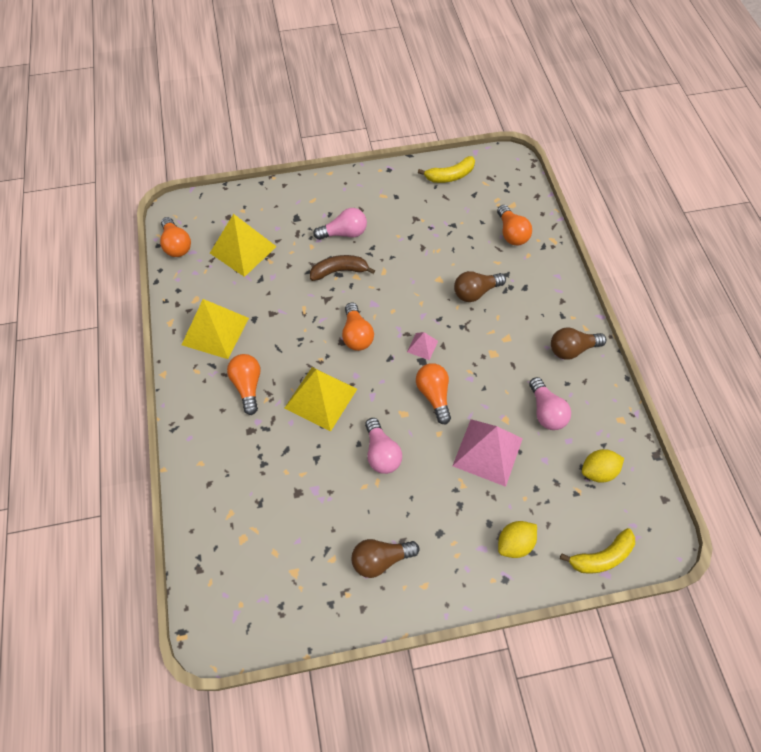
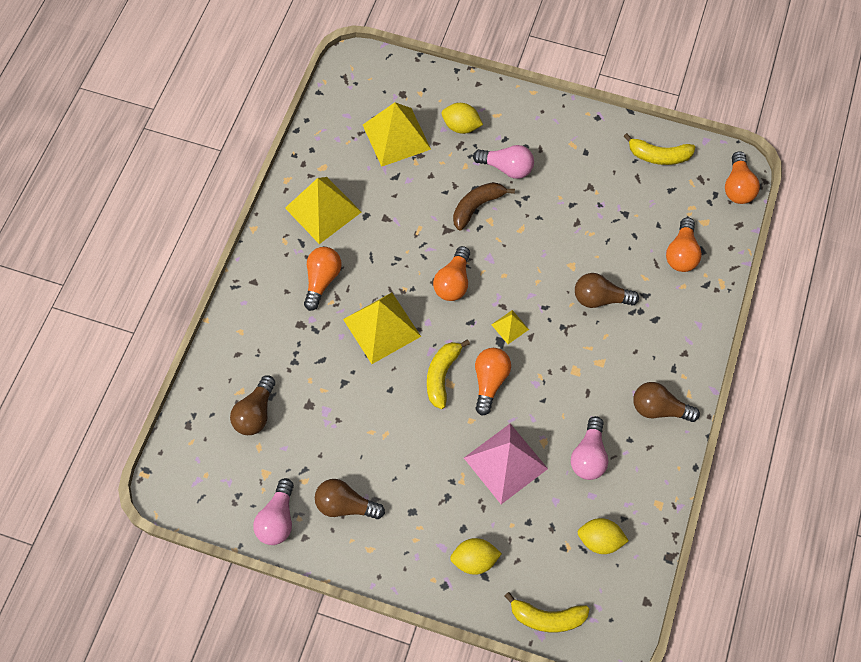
camera: 30 degrees right, 5 degrees up
(176, 245) = (336, 100): orange light bulb -> orange light bulb (737, 187)
(254, 525) = (255, 413): none -> brown light bulb
(290, 220) = (461, 126): none -> yellow lemon
(339, 271) = (477, 207): brown banana -> brown banana turned 60 degrees counterclockwise
(381, 453) = (405, 410): pink light bulb -> pink light bulb (277, 519)
(393, 410) = (442, 375): none -> yellow banana
(422, 346) = (510, 327): pink pyramid -> yellow pyramid

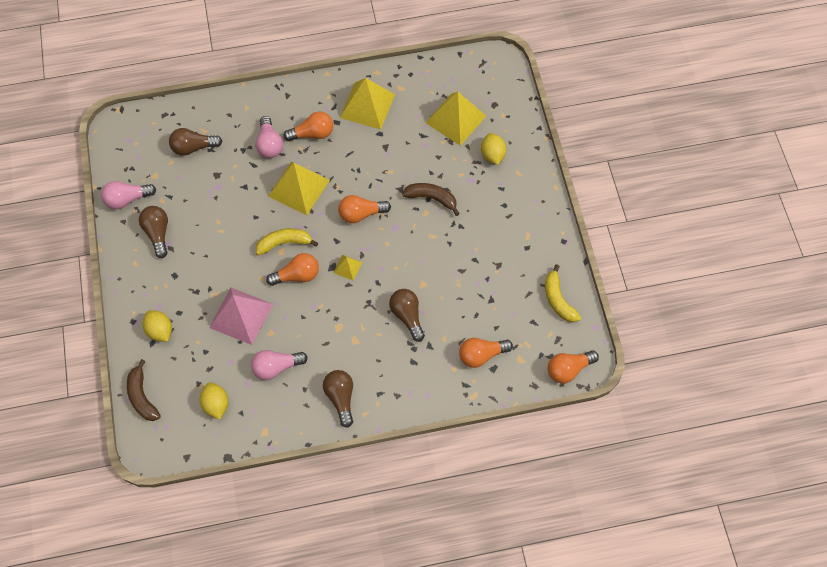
camera: 60 degrees right, 0 degrees up
(506, 168) = (477, 201): pink light bulb -> pink light bulb (269, 144)
(547, 617) = (142, 396): yellow banana -> brown banana

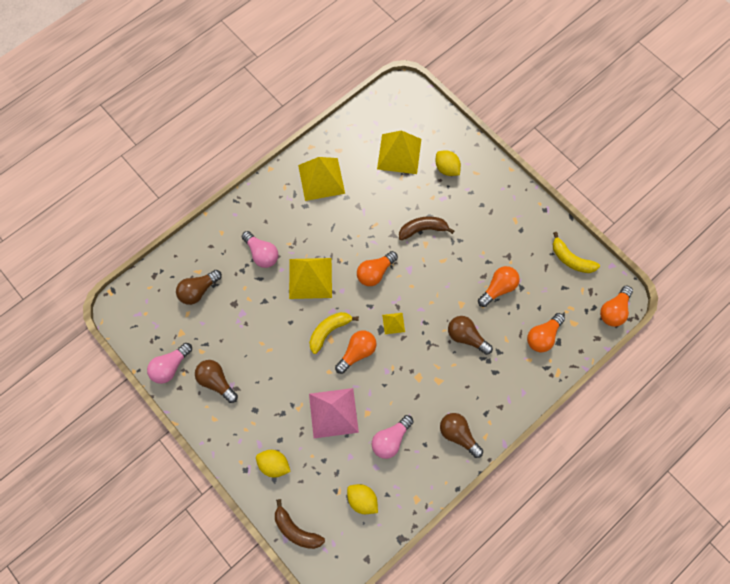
camera: 30 degrees left, 5 degrees up
(313, 134) = (292, 226): orange light bulb -> orange light bulb (498, 288)

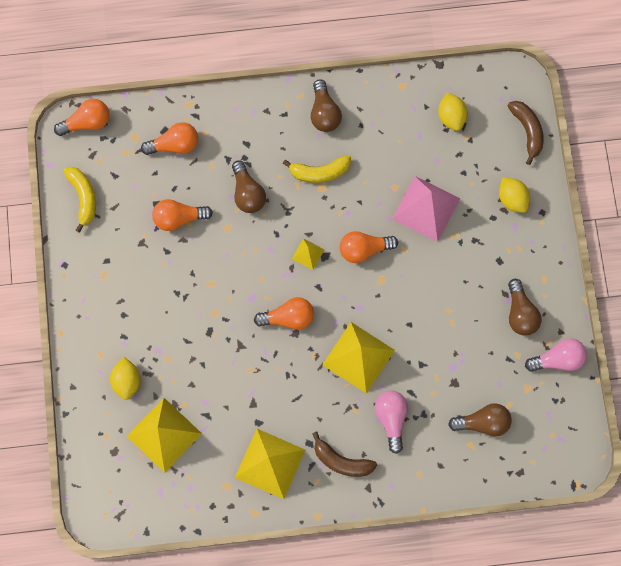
camera: 145 degrees left, 5 degrees up
(329, 331) = (377, 289): yellow banana -> yellow banana (320, 172)
(390, 439) = (389, 150): pink light bulb -> none
(422, 229) = (205, 330): brown banana -> brown banana (341, 461)

